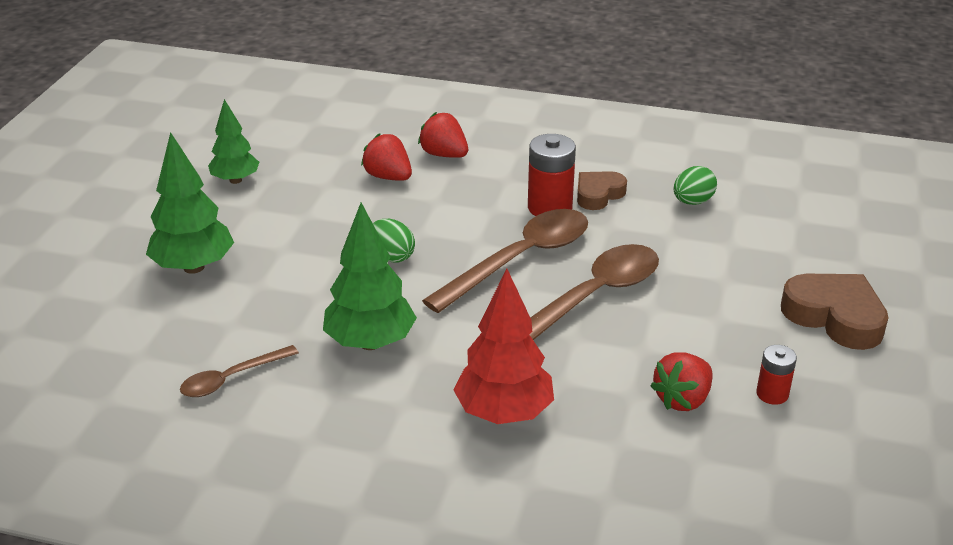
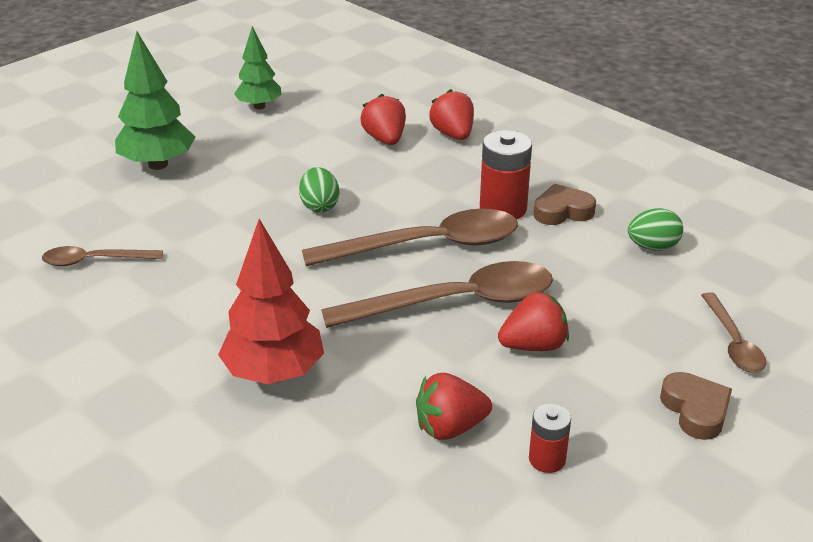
camera: 30 degrees right, 0 degrees up
(370, 343) = (227, 271): green tree -> none
(681, 312) = (533, 346): none -> red strawberry
(813, 256) = (733, 342): none -> brown spoon
(835, 317) = (695, 410): brown heart -> brown heart, size x0.63

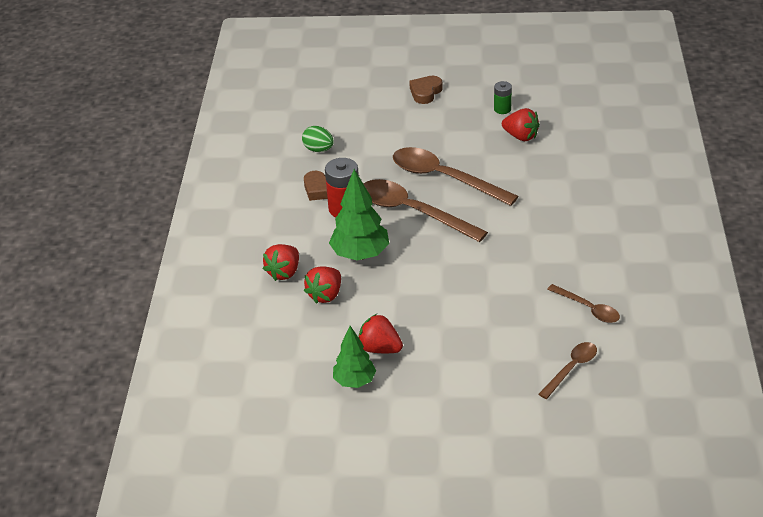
camera: 130 degrees left, 5 degrees up
(158, 164) = (481, 366): green tree -> green tree (360, 255)
(274, 373) = (563, 194): red tree -> none
(319, 206) = (430, 269): green egg -> none
(533, 346) = (443, 143): red strawberry -> red strawberry (380, 348)
(547, 459) = (502, 109): red battery -> green battery
(733, 342) = (367, 101): brown spoon -> brown spoon (571, 369)

